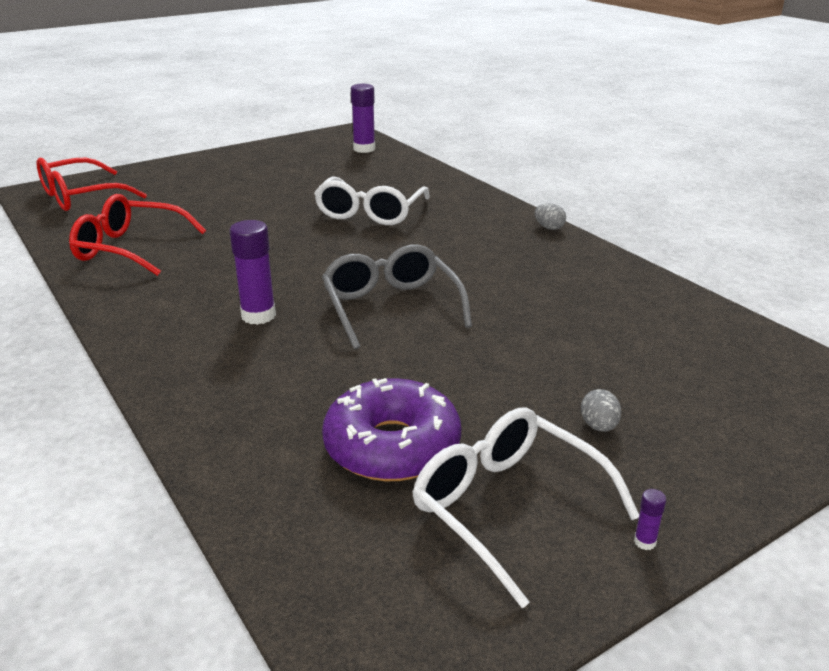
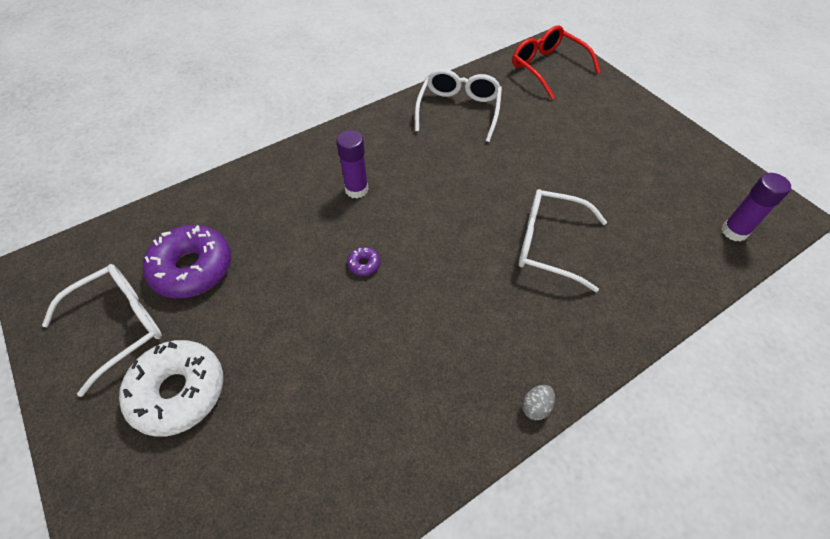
camera: 90 degrees right, 25 degrees up
(129, 248) = (459, 110): red glasses -> white glasses
(391, 307) = (364, 264): grey glasses -> purple donut
(599, 426) = (178, 391): grey egg -> white donut
(645, 542) = (64, 397): purple glue stick -> none

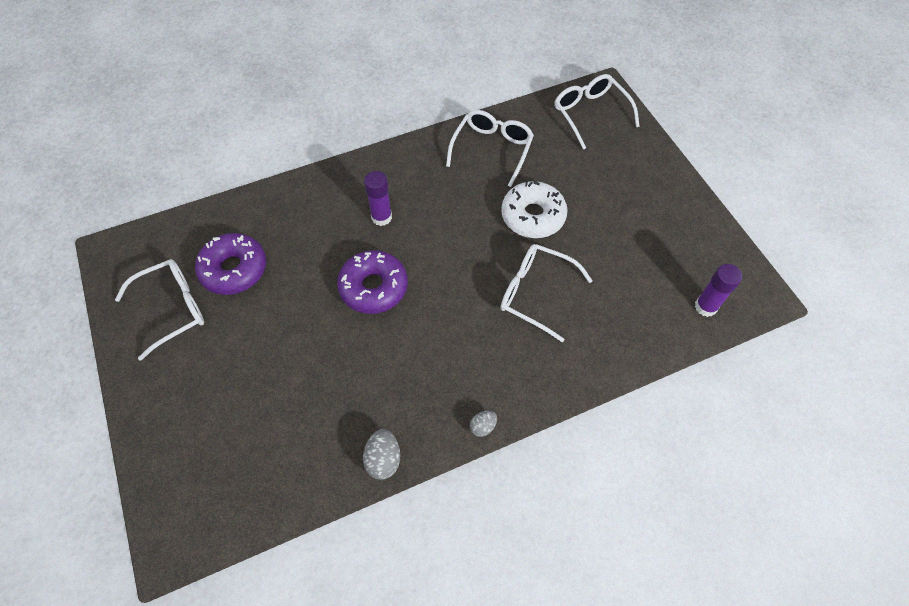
camera: 10 degrees right, 5 degrees up
(178, 391) = (212, 369): white donut -> white donut (533, 216)
(364, 264) = (373, 287): purple donut -> purple donut, size x2.49
(423, 472) = (383, 459): none -> grey egg
(547, 67) = (590, 113): red glasses -> white glasses

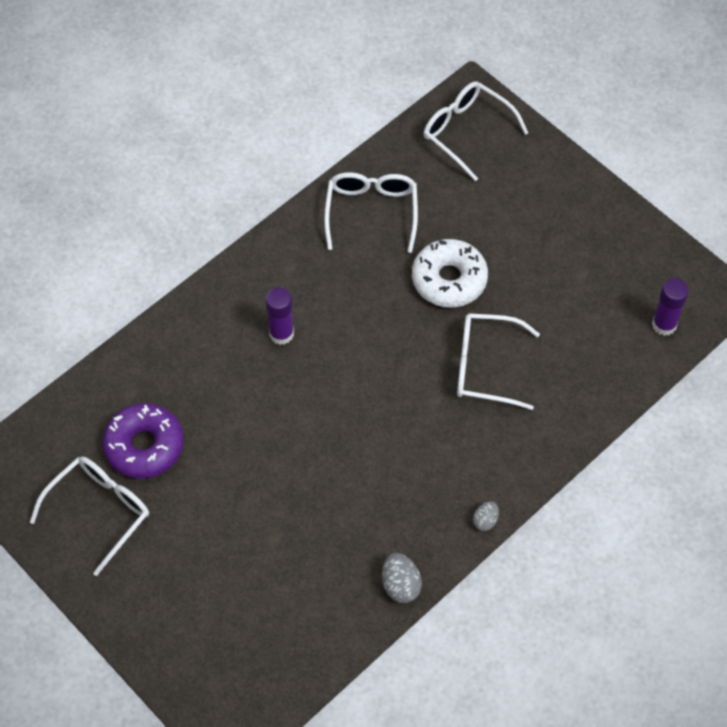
camera: 20 degrees left, 0 degrees up
(373, 287) = (310, 416): purple donut -> none

